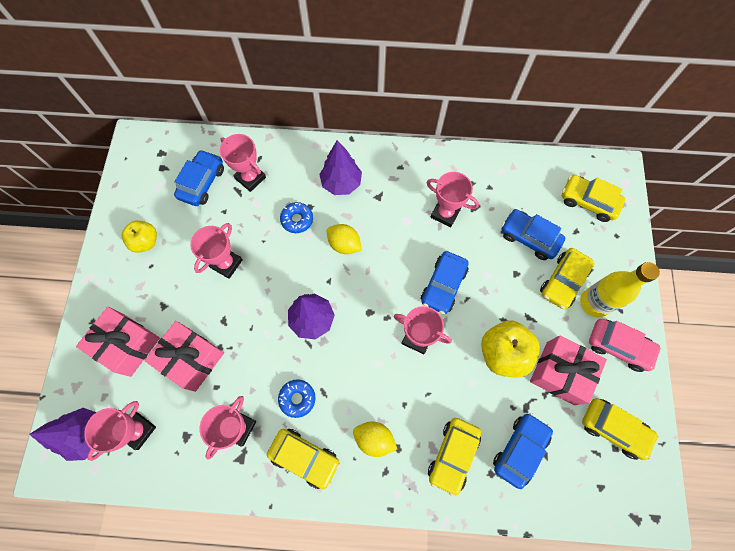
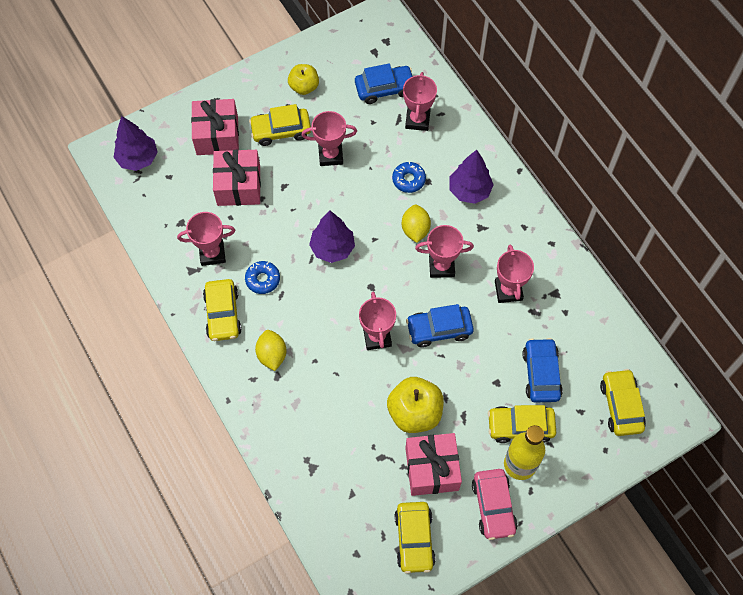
camera: 55 degrees right, 5 degrees down
(138, 430) = (163, 188): pink trophy -> pink trophy (441, 266)
(453, 455) = (301, 421): yellow car -> yellow car (281, 131)
(520, 449) = (342, 471): blue car -> none

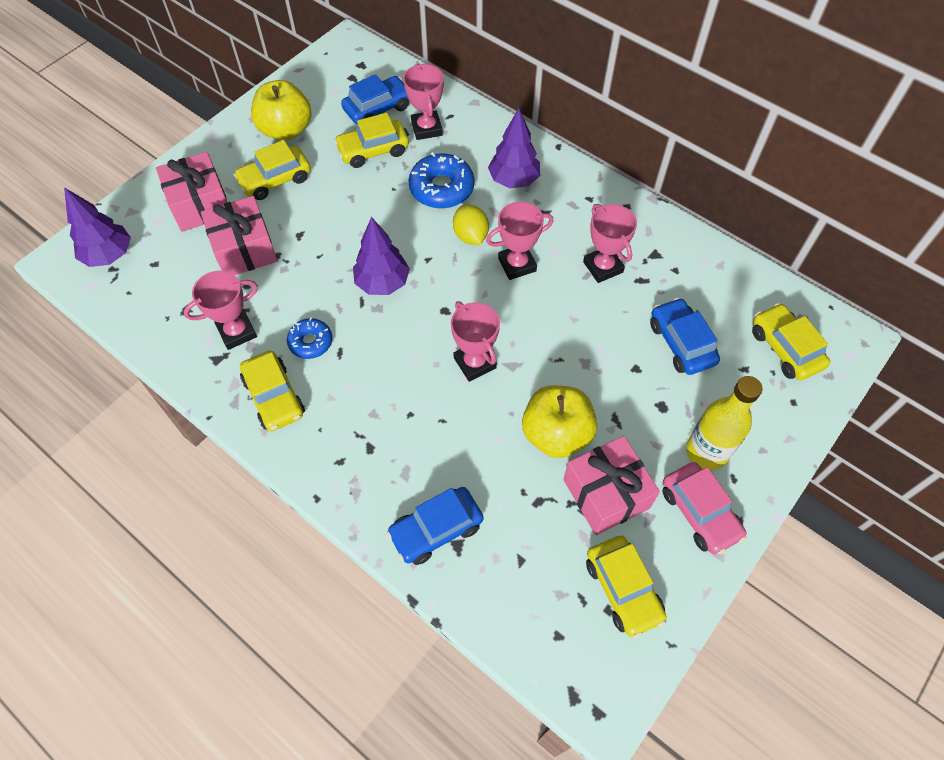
camera: 20 degrees left, 5 degrees down
(272, 355) = (354, 425): yellow lemon -> none
(304, 87) = (286, 130): yellow apple -> yellow apple, size x1.58
(330, 155) = (342, 188): pink trophy -> none
(408, 180) = (441, 188): blue donut -> blue donut, size x1.63
(439, 329) = (543, 332): blue car -> blue car (436, 529)
(520, 426) = (686, 408): yellow car -> yellow car (373, 150)

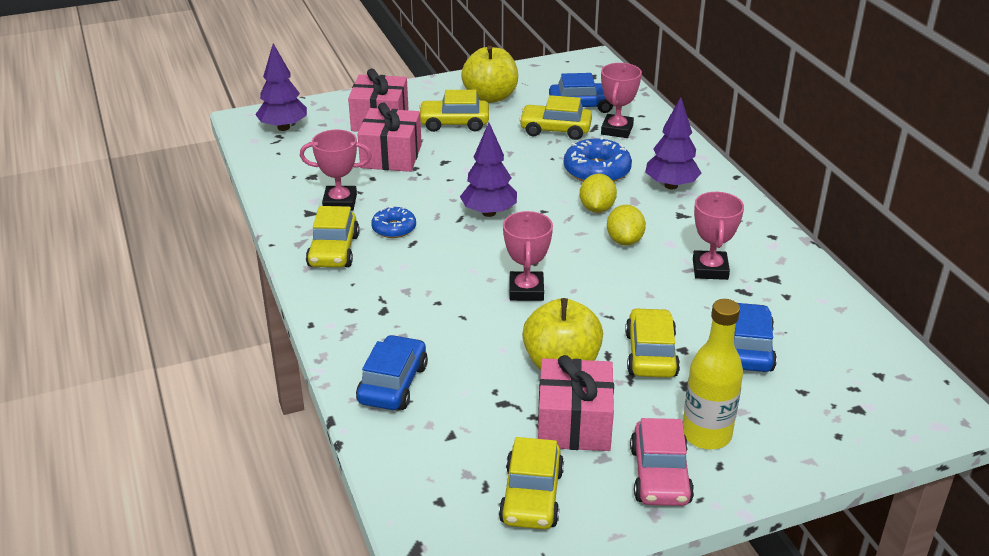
camera: 30 degrees right, 25 degrees down
(436, 529) = (393, 384): blue car -> blue car turned 105 degrees clockwise
(517, 264) = (624, 240): pink trophy -> yellow lemon
(785, 348) = (863, 392): yellow car -> yellow car (651, 354)

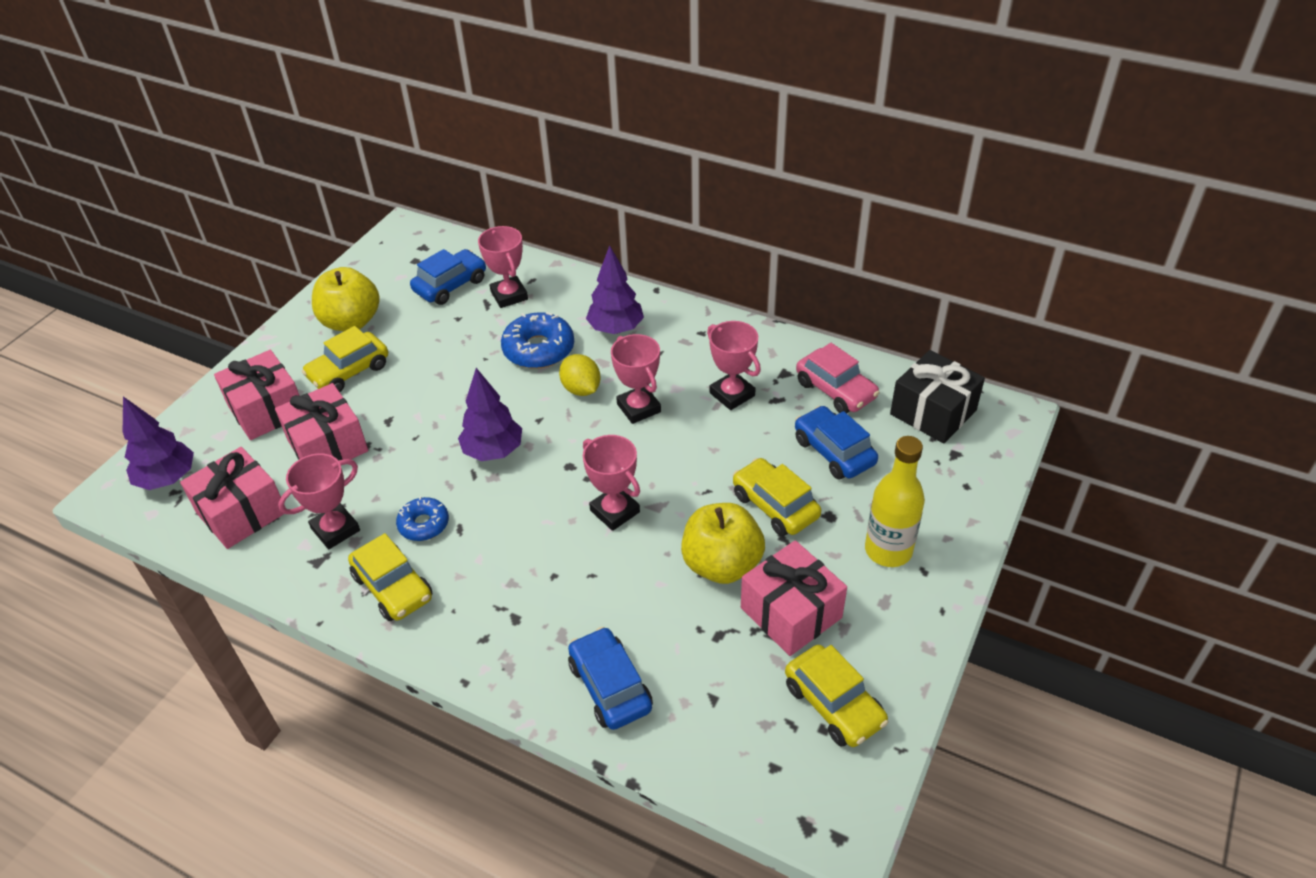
camera: 40 degrees left, 10 degrees up
(300, 165) = (242, 512): none -> pink gift
(555, 130) = (454, 325): yellow car -> none
(624, 240) = (638, 408): yellow lemon -> pink trophy
(660, 475) = (896, 611): pink car -> pink car (835, 390)
(876, 371) = (933, 412): none -> black gift

